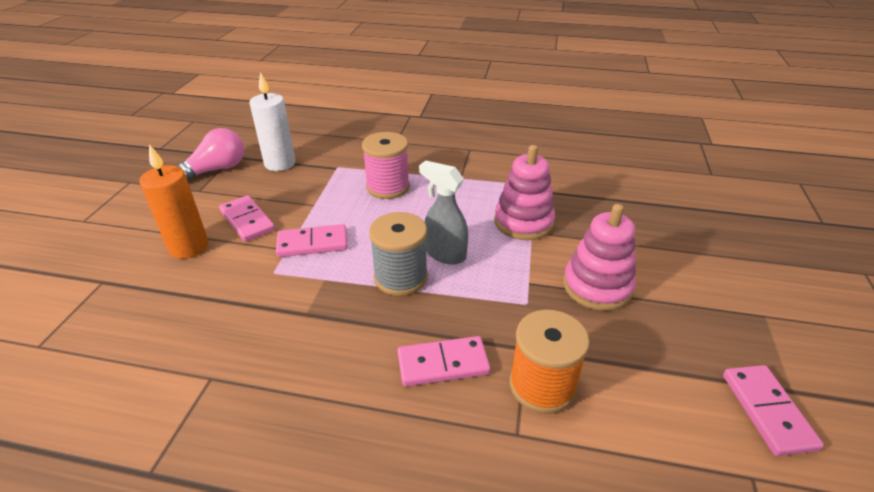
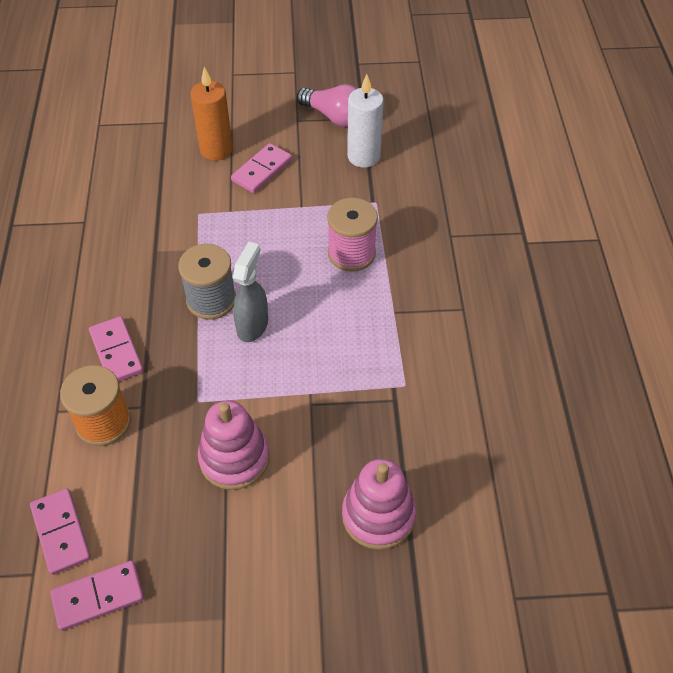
camera: 75 degrees right, 15 degrees up
(312, 243) = (242, 225): pink domino -> pink domino (61, 532)
(523, 222) = (325, 383): pink stacking toy -> pink stacking toy (378, 515)

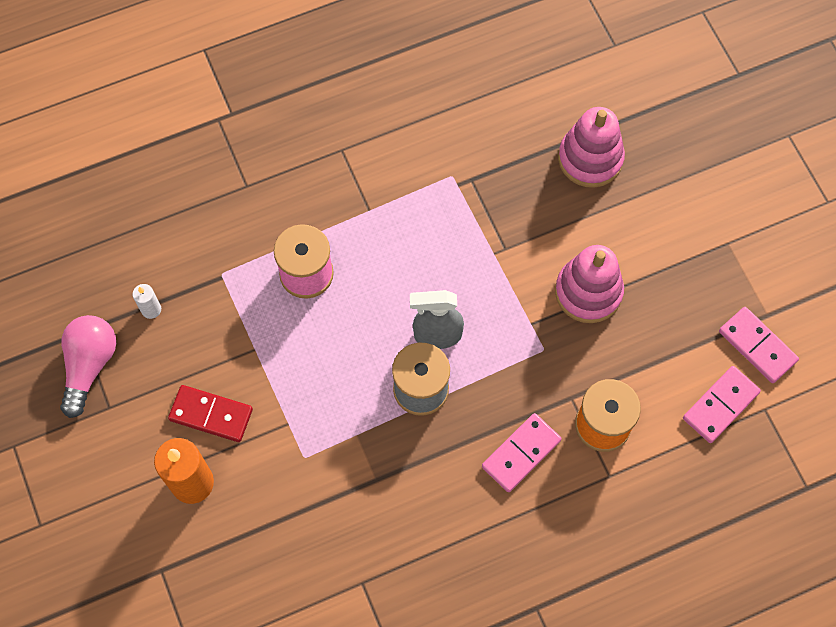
camera: 110 degrees left, 15 degrees up
(262, 170) = (211, 414): pink domino -> red domino
(363, 156) = (151, 309): white candle -> white candle, size x0.50

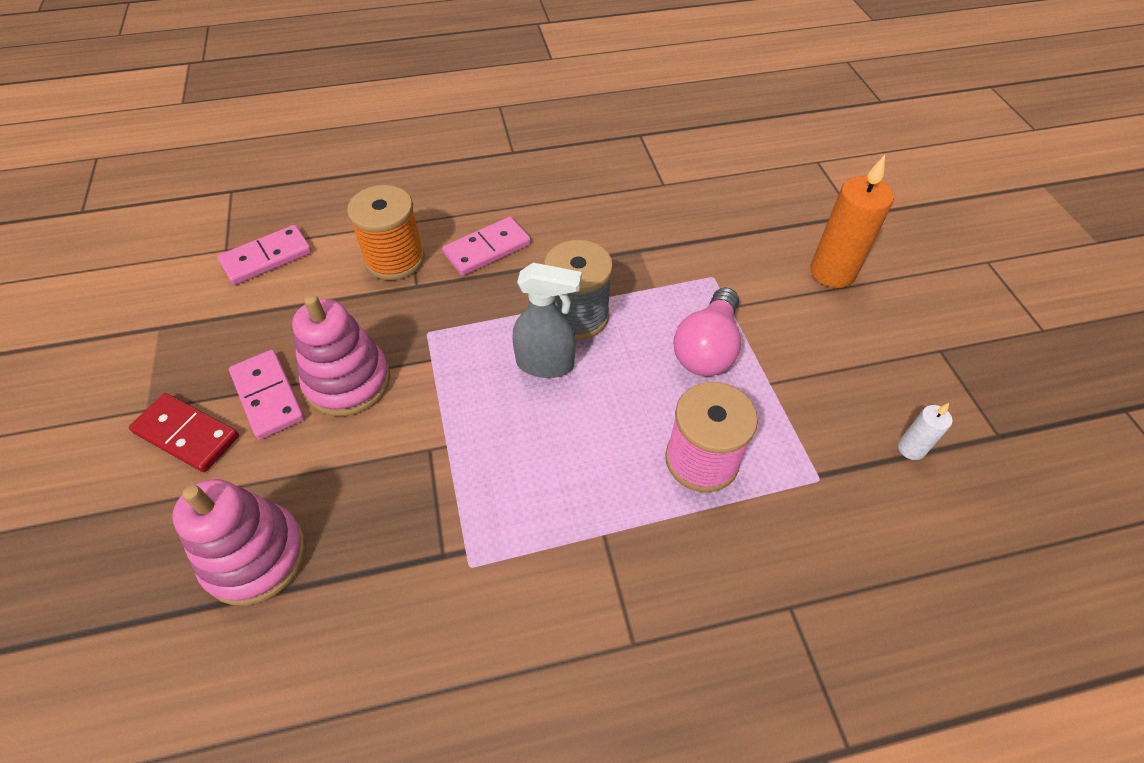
camera: 170 degrees left, 15 degrees down
(89, 366) = (977, 396): pink light bulb -> pink light bulb (707, 348)
(211, 414) = (818, 326): red domino -> red domino (187, 435)
(757, 346) = (192, 301): pink domino -> pink domino (268, 396)

